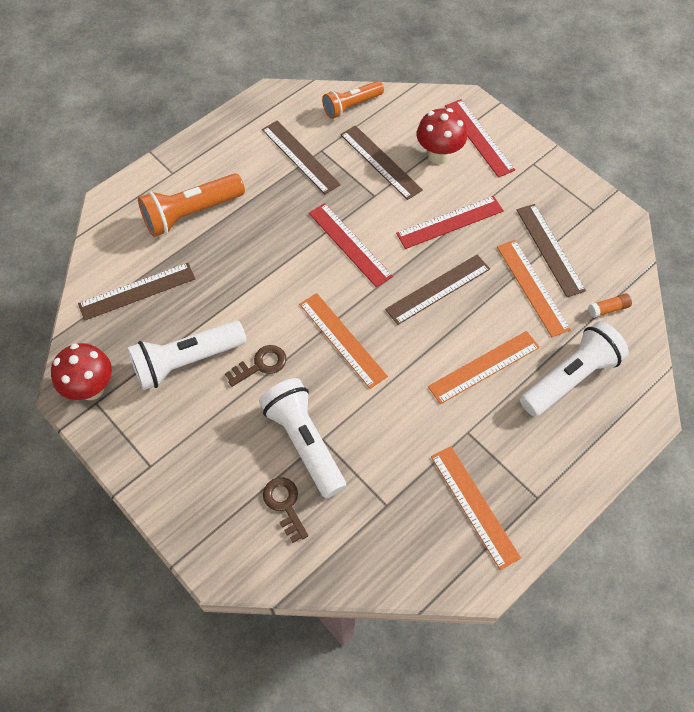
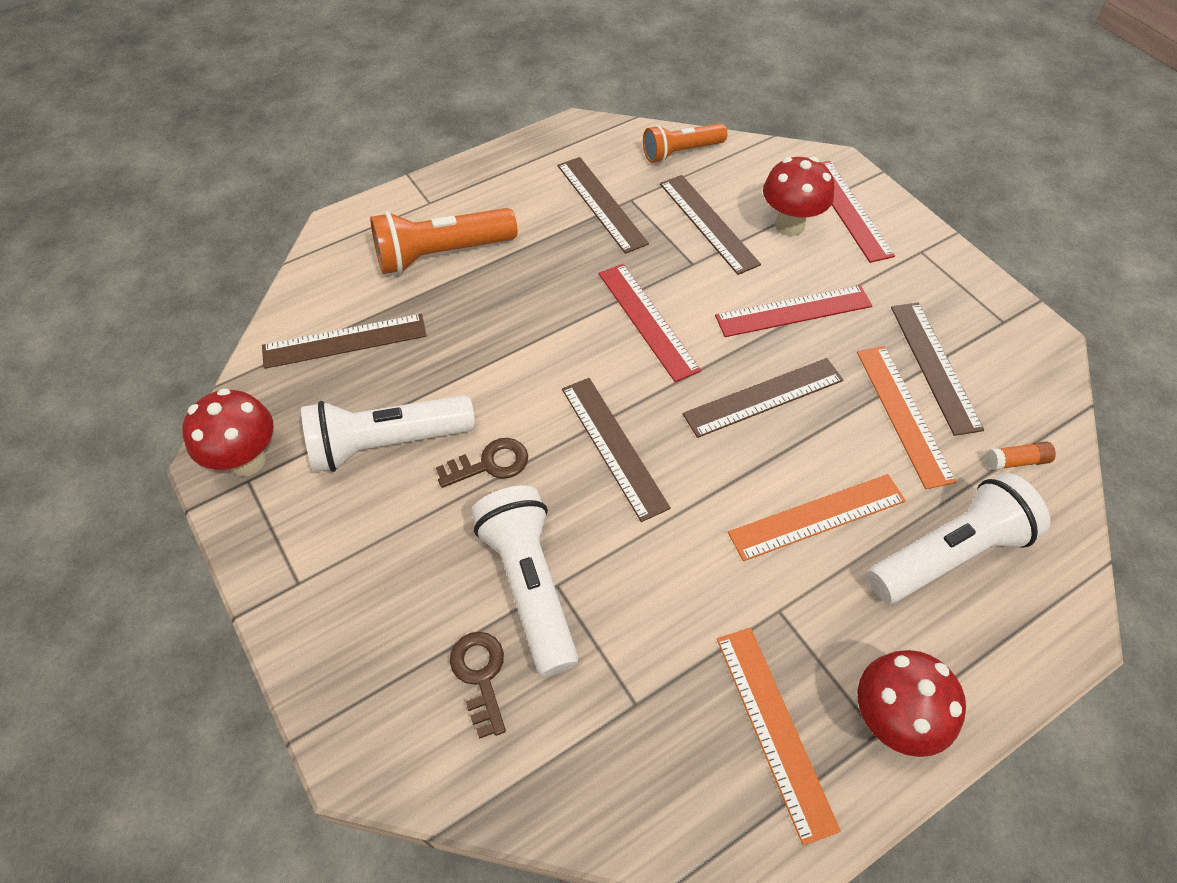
camera: 10 degrees right, 5 degrees down
(342, 340) = (613, 446): orange ruler -> brown ruler
(544, 488) = (891, 720): none -> red mushroom

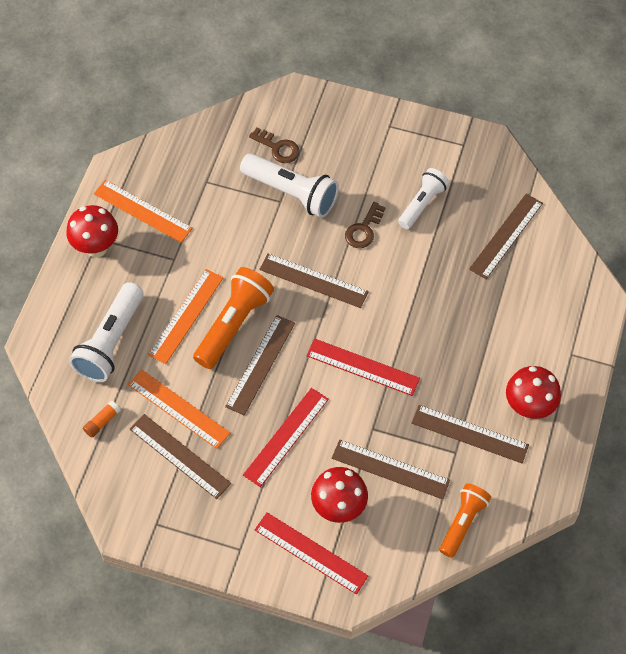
camera: 140 degrees right, 5 degrees up
(247, 460) = (475, 151): red mushroom -> red mushroom (528, 407)
(387, 444) = (422, 204): white flashlight -> white flashlight, size x0.65
(441, 254) = (521, 324): orange flashlight -> orange flashlight (233, 324)

